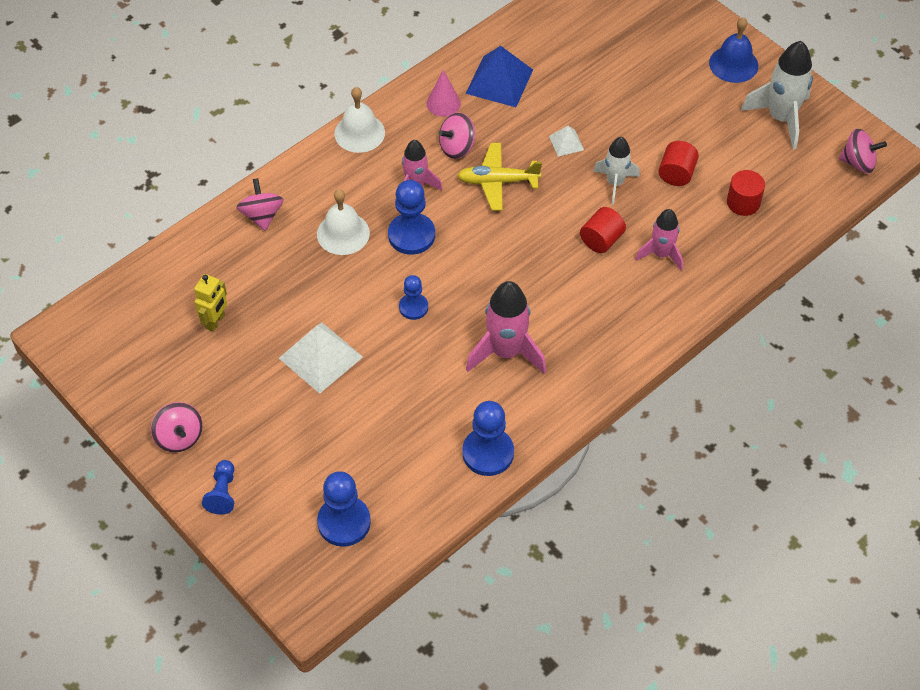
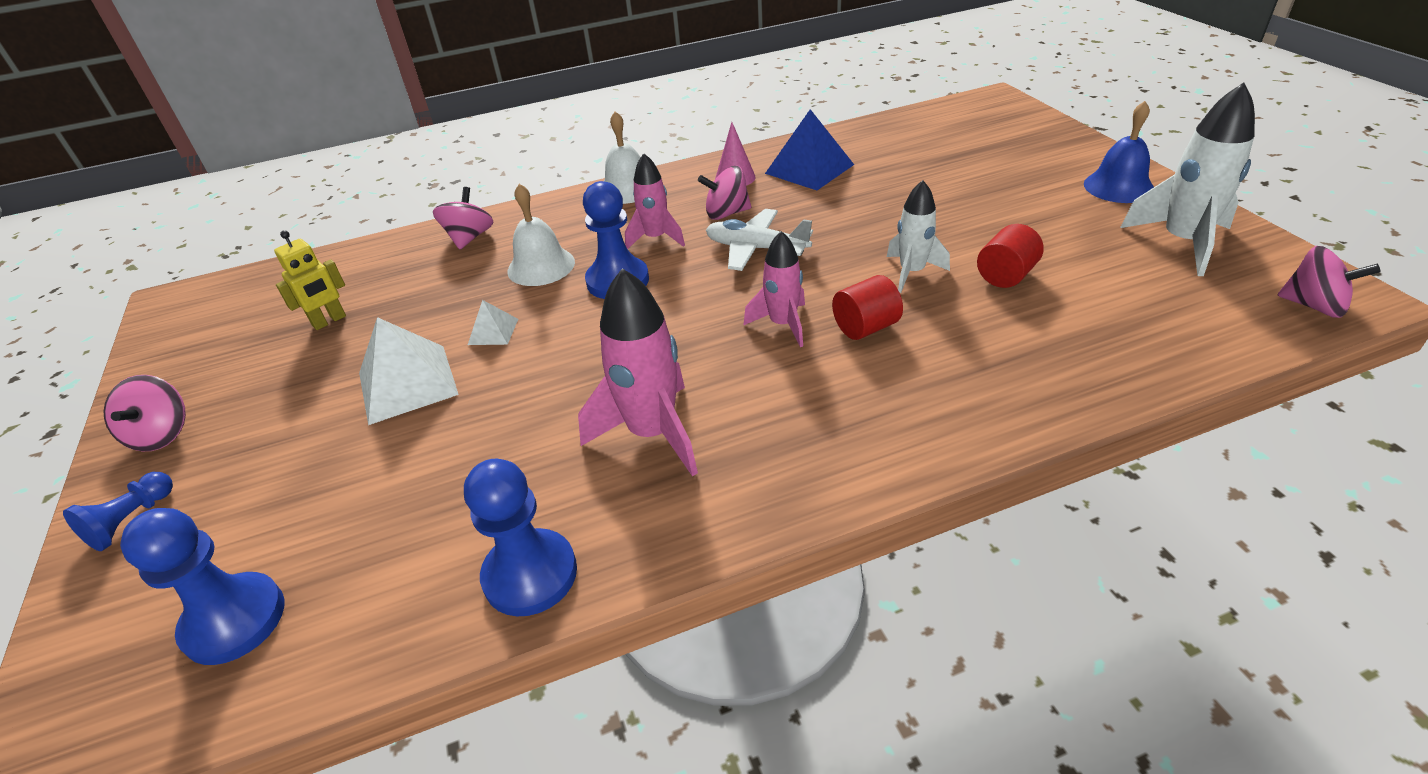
camera: 25 degrees right, 15 degrees down
(413, 307) = (565, 353): blue pawn -> none
(497, 182) = (756, 249): yellow plane -> white plane
(566, 143) = (863, 226): white pyramid -> white pyramid (493, 331)
(661, 254) = (951, 359): pink rocket -> pink rocket (782, 324)
(743, 202) = (1103, 322): red cylinder -> none

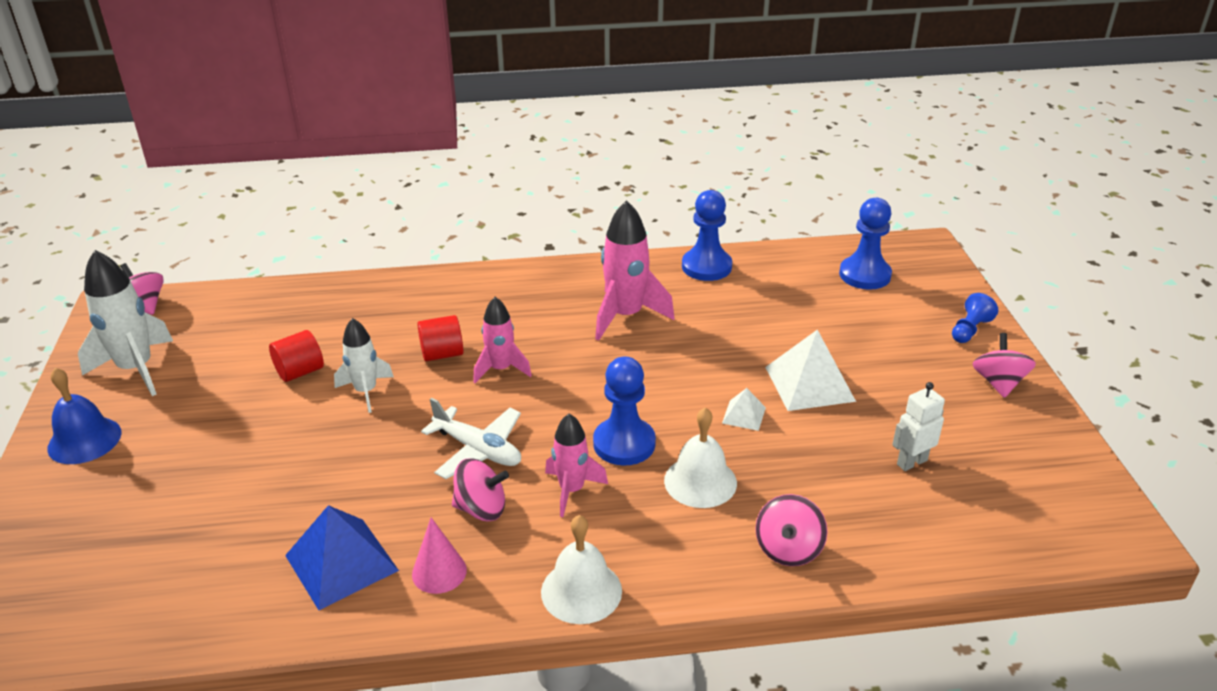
camera: 170 degrees left, 5 degrees down
(329, 321) = (911, 462): yellow robot -> white robot

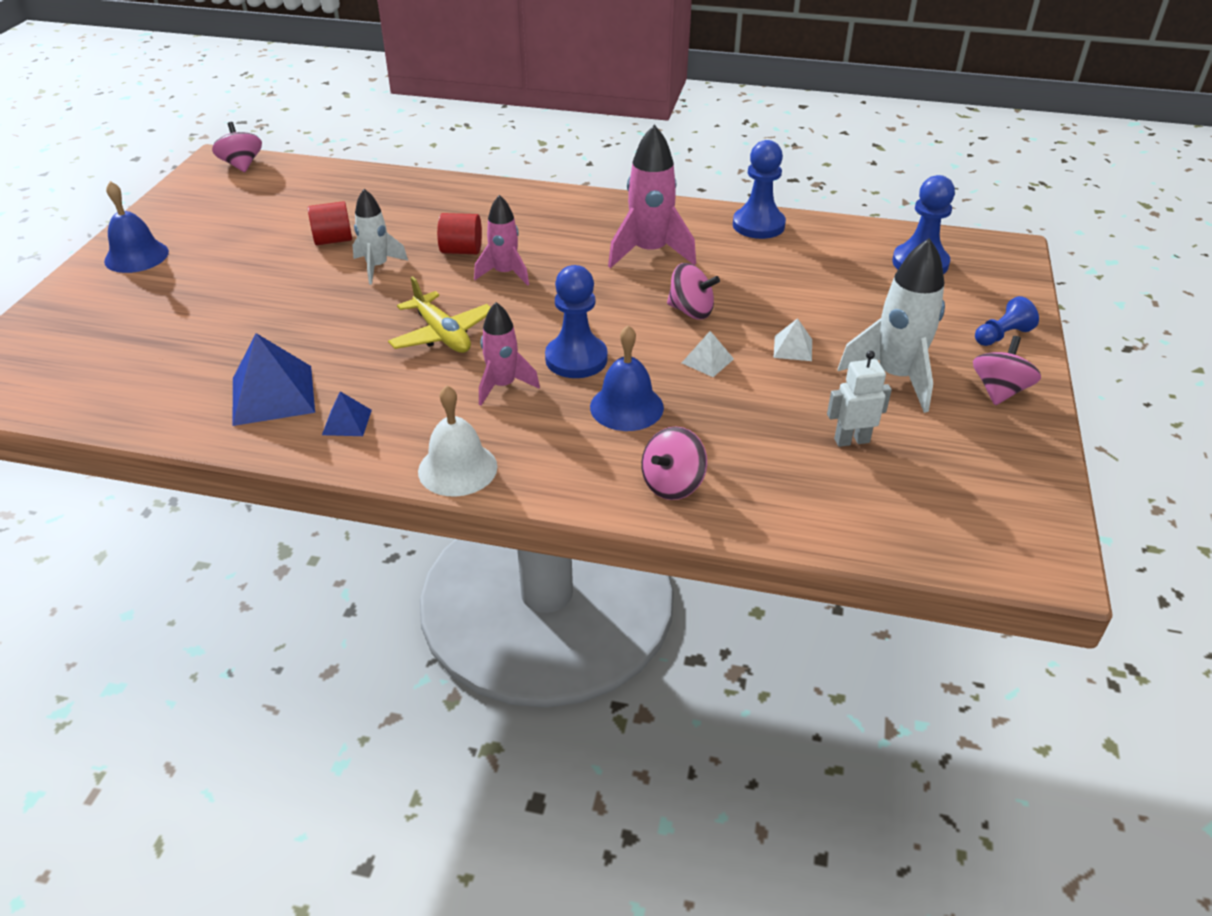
camera: 20 degrees right, 5 degrees up
(136, 369) = (207, 211): white rocket -> white rocket (895, 377)
(439, 572) = (347, 422): pink cone -> blue pyramid
(478, 450) = (442, 334): white plane -> yellow plane
(481, 508) = (414, 381): pink spinning top -> pink spinning top (691, 311)
(700, 481) = (626, 407): white bell -> blue bell
(809, 384) = (793, 348): white pyramid -> white pyramid, size x0.51

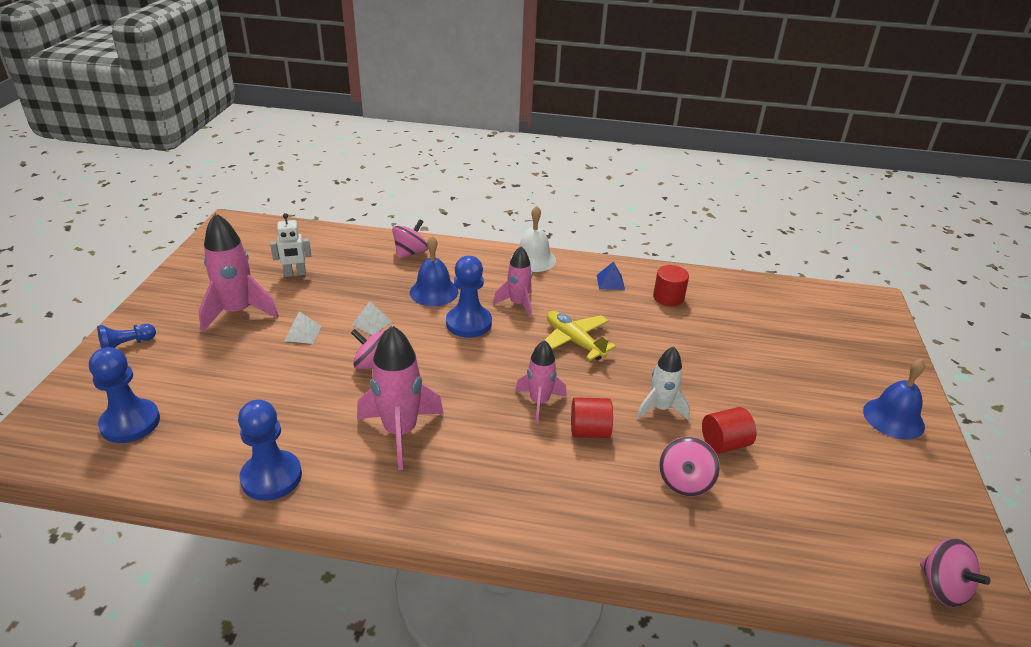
camera: 175 degrees right, 5 degrees down
(273, 395) = (668, 297): blue pyramid -> red cylinder
(895, 377) = (238, 312): white rocket -> pink rocket
(999, 391) = (171, 303): pink spinning top -> pink spinning top (685, 482)

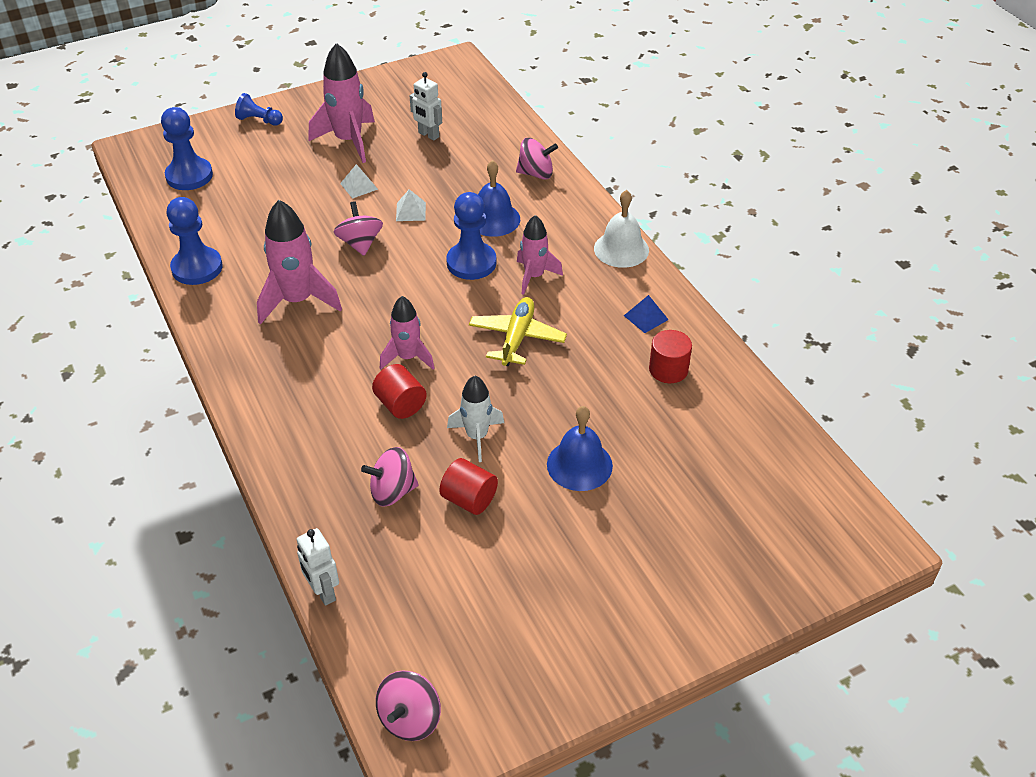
camera: 55 degrees right, 10 degrees up
(774, 580) = (323, 592): none -> white robot
(893, 418) = (641, 620): blue bell -> blue bell (579, 465)

